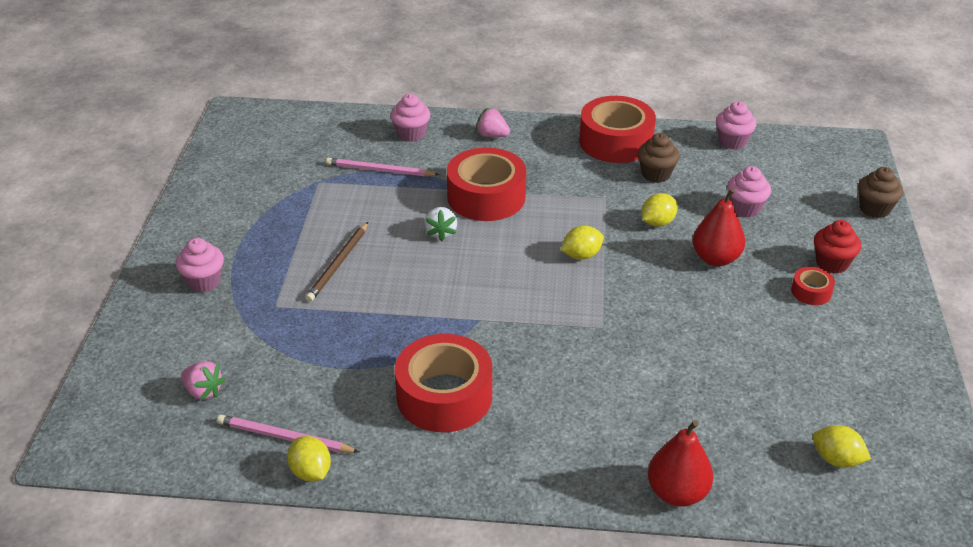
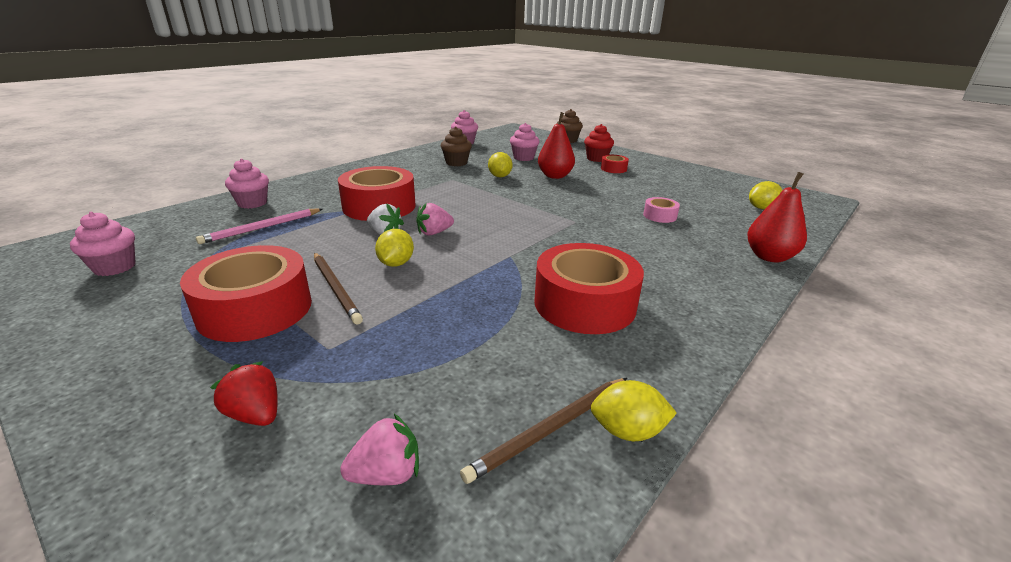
camera: 55 degrees left, 10 degrees down
(203, 319) = (255, 414): none -> red strawberry
(204, 281) = (195, 385): pink cupcake -> pink cupcake (114, 267)
(284, 437) = (550, 429): pink pencil -> brown pencil
(492, 135) = (321, 183): pink strawberry -> pink strawberry (434, 233)
(581, 255) = (495, 203): yellow lemon -> yellow lemon (396, 263)
(615, 141) = (407, 160): red tape -> red tape (255, 309)
(695, 380) = (660, 216): none -> pink tape

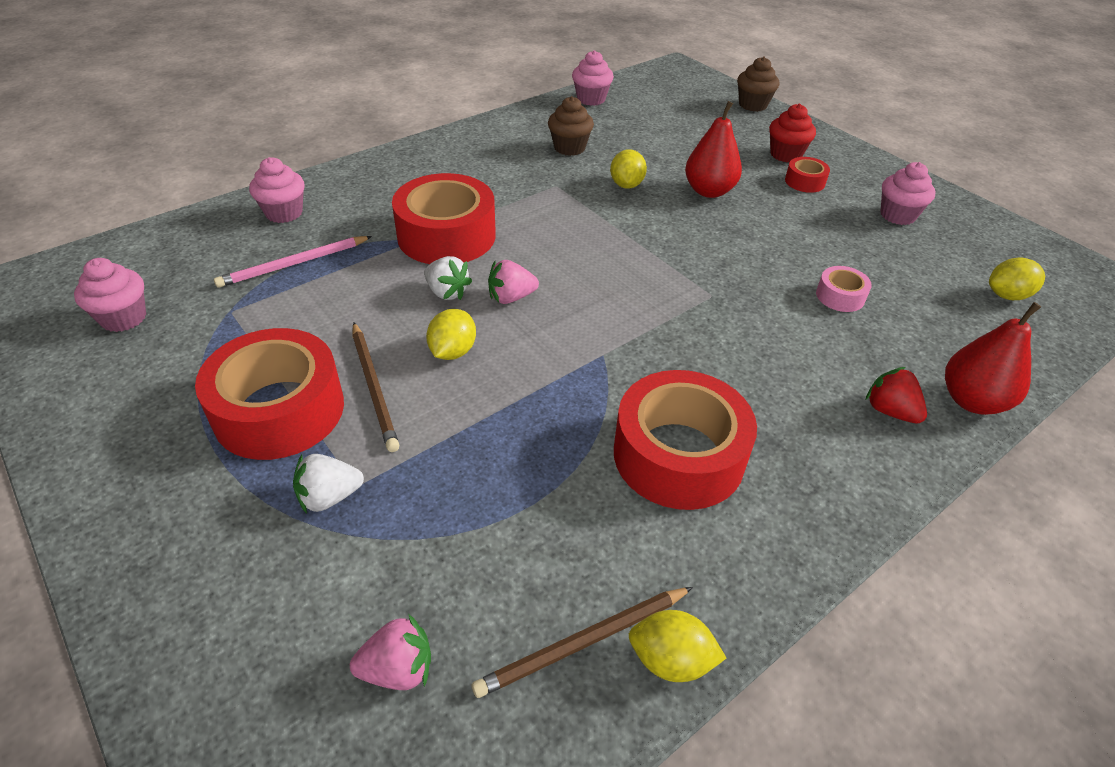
camera: 10 degrees right, 15 degrees up
(255, 414) = (272, 568): red strawberry -> red strawberry (890, 411)
(305, 359) = (329, 497): none -> white strawberry
(523, 158) = (672, 143): pink cupcake -> pink cupcake (897, 215)

